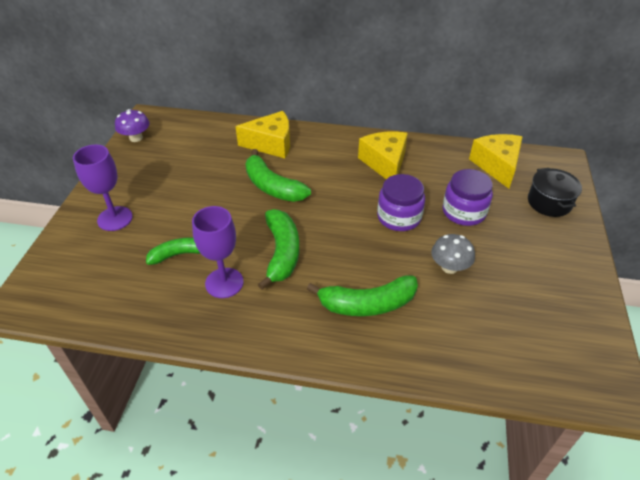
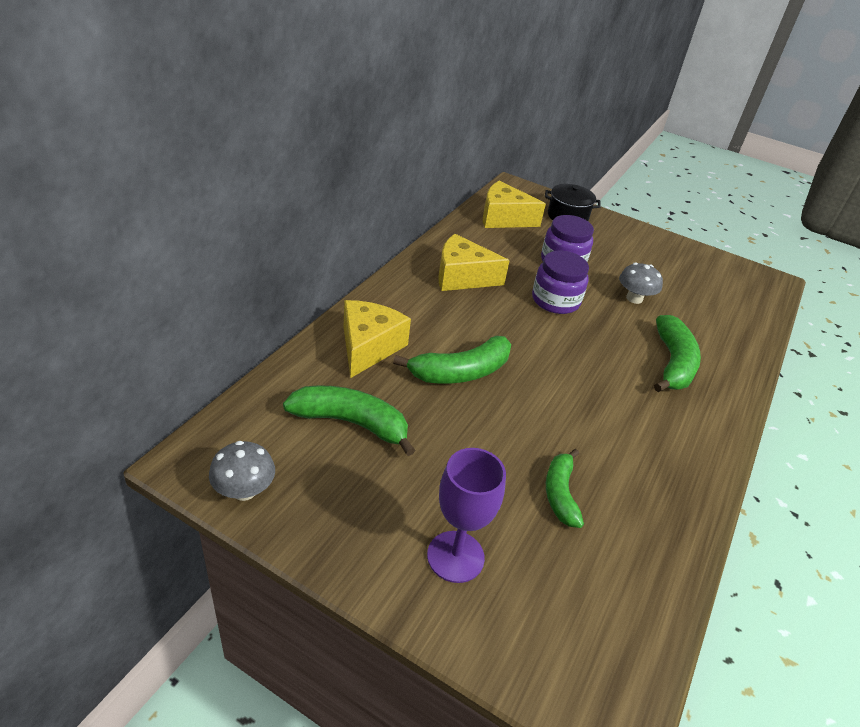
camera: 75 degrees left, 5 degrees down
(136, 138) = (244, 490): purple mushroom -> grey mushroom
(224, 283) = (622, 462): purple goblet -> none
(282, 253) = (584, 399): green banana -> green banana (351, 423)

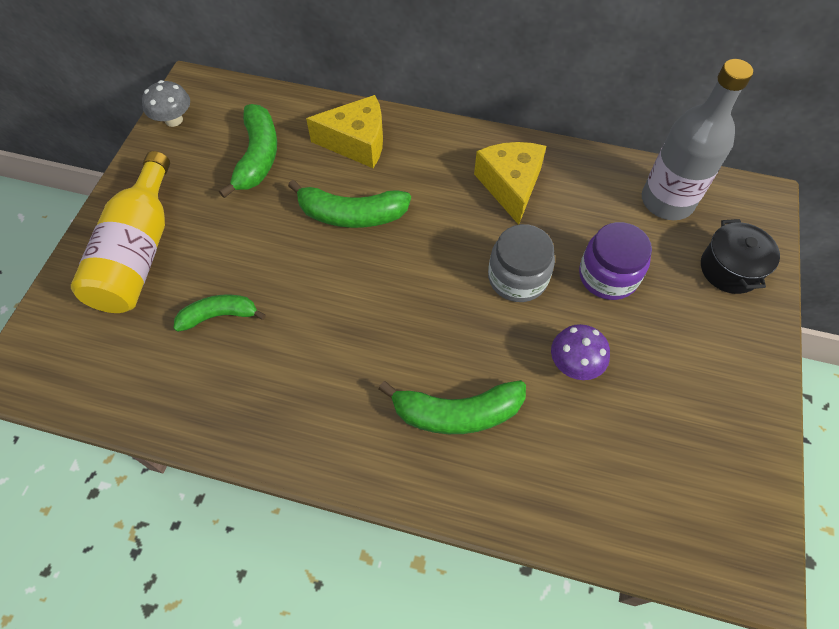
camera: 80 degrees right, 20 degrees up
(455, 556) = (139, 252): purple goblet -> yellow bottle
(461, 372) = (351, 215): green banana -> green banana turned 45 degrees counterclockwise
(503, 218) = (667, 201): yellow cheese -> grey bottle
(555, 300) = (517, 278): purple jar -> grey jar
(634, 298) = (574, 364): grey mushroom -> purple mushroom

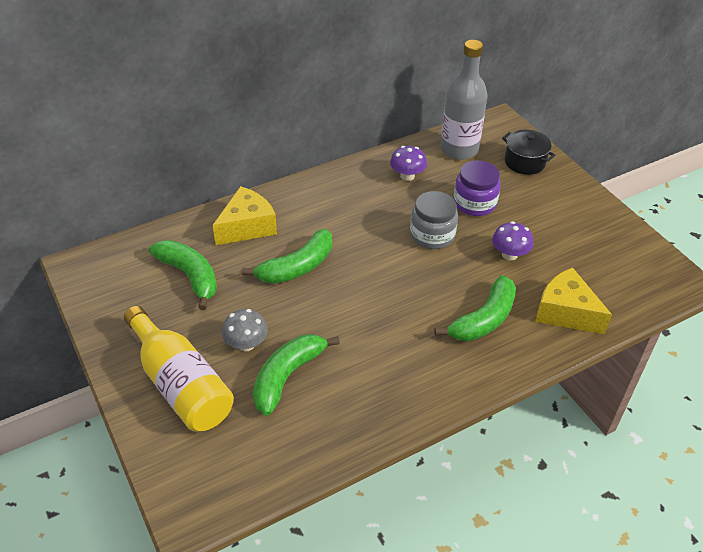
camera: 45 degrees left, 15 degrees down
(173, 120) = (93, 294): grey mushroom -> grey mushroom (246, 344)
(219, 315) = (287, 376): green banana -> green banana, size x1.52
(510, 186) = (370, 192): yellow cheese -> yellow cheese (565, 312)
(571, 194) = (407, 176): none -> purple mushroom

